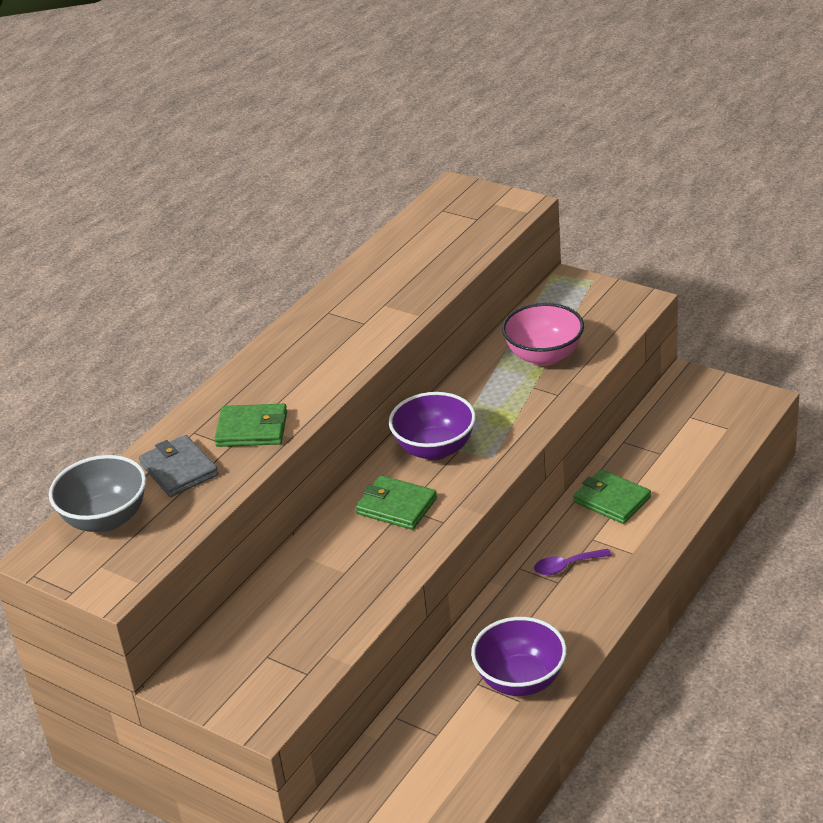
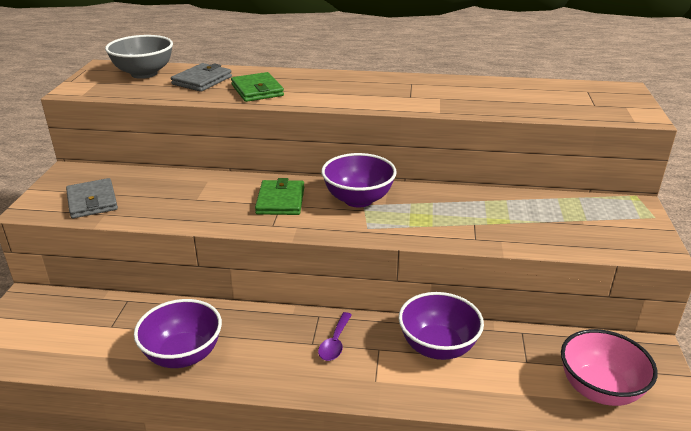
camera: 60 degrees right, 5 degrees down
(285, 663) = (92, 201): none -> grey wallet
(544, 356) = (520, 219): pink bowl -> pink bowl (599, 389)
(566, 566) = (335, 343): purple spoon -> purple spoon turned 120 degrees counterclockwise
(612, 500) = (438, 347): green wallet -> purple bowl

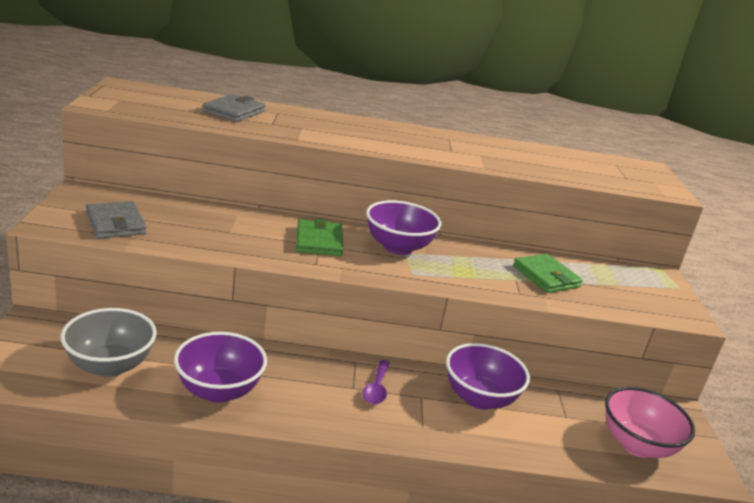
camera: 10 degrees left, 5 degrees down
(144, 74) = (169, 97): grey bowl -> grey bowl (110, 365)
(257, 90) = (295, 127): green wallet -> green wallet (546, 276)

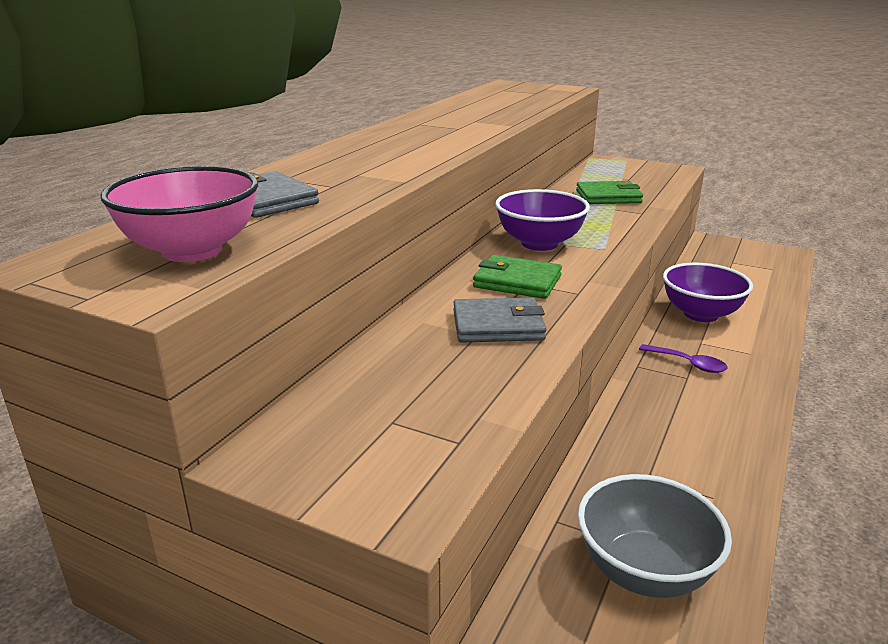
camera: 60 degrees left, 0 degrees up
(115, 223) = (422, 429): grey wallet -> grey wallet (498, 325)
(219, 390) = (701, 473): purple bowl -> none
(637, 445) = (758, 267): pink bowl -> pink bowl (192, 251)

